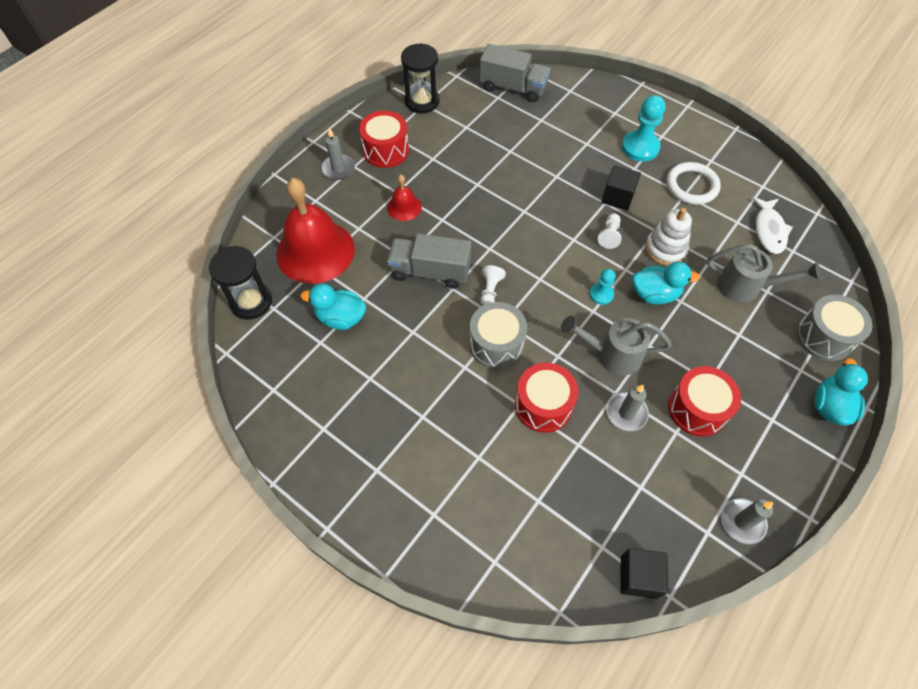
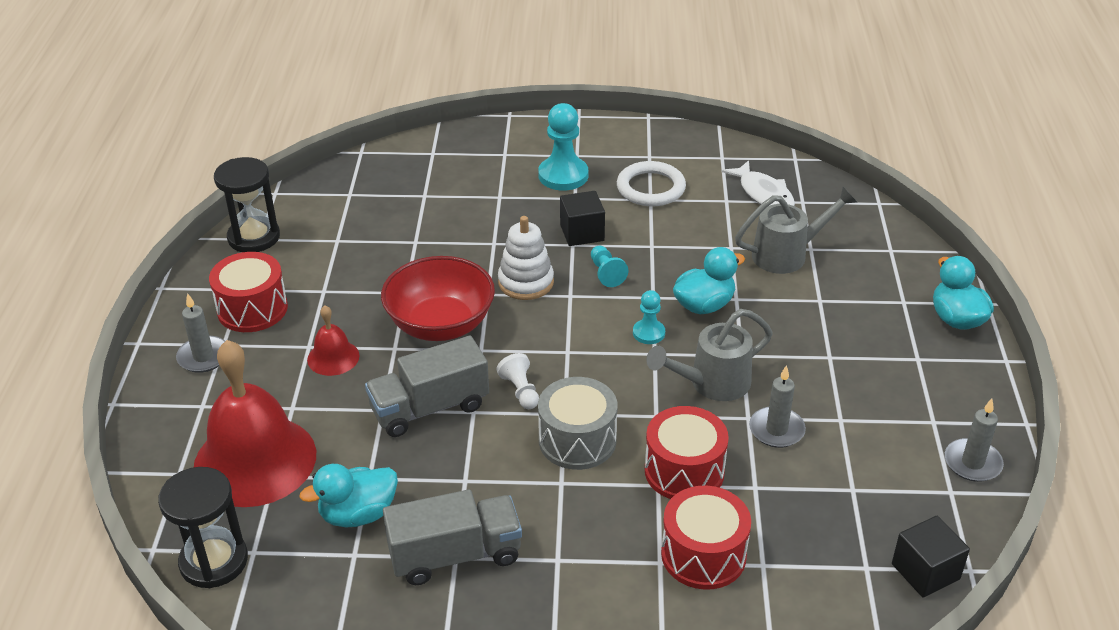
camera: 35 degrees left, 20 degrees down
(480, 218) = (440, 324): none -> red bowl
(513, 88) = (360, 177): grey truck -> grey truck (455, 555)
(609, 235) = (606, 273): white pawn -> turquoise pawn
(665, 249) = (677, 258): white stacking toy -> white stacking toy (526, 282)
(697, 409) = (841, 388): red drum -> red drum (703, 554)
(824, 337) = (897, 262): grey drum -> none

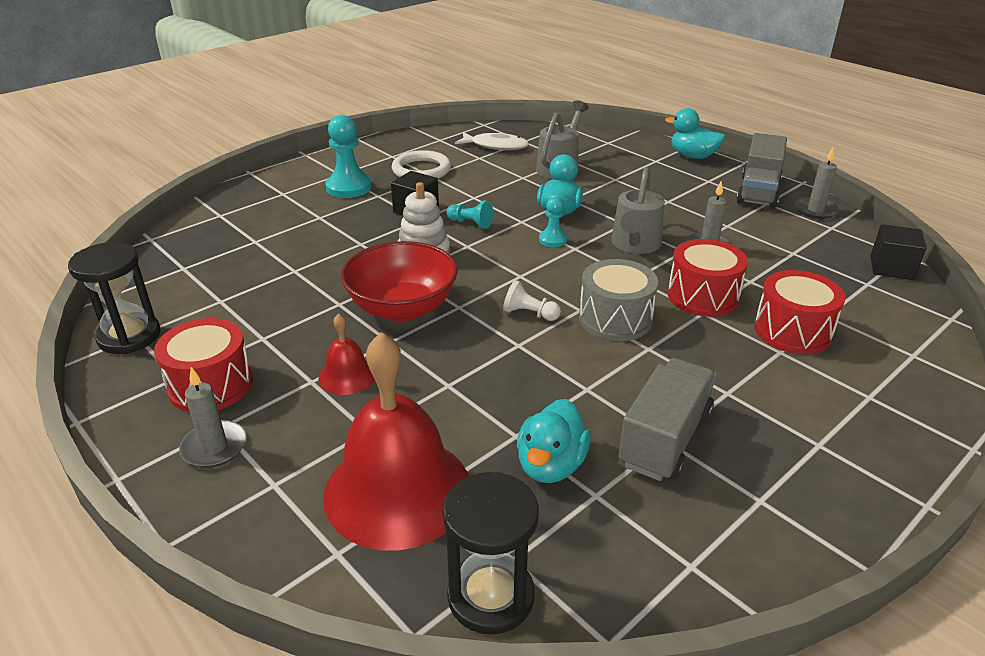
camera: 45 degrees left, 5 degrees down
(430, 408) = (483, 361): grey truck -> grey truck (758, 192)

